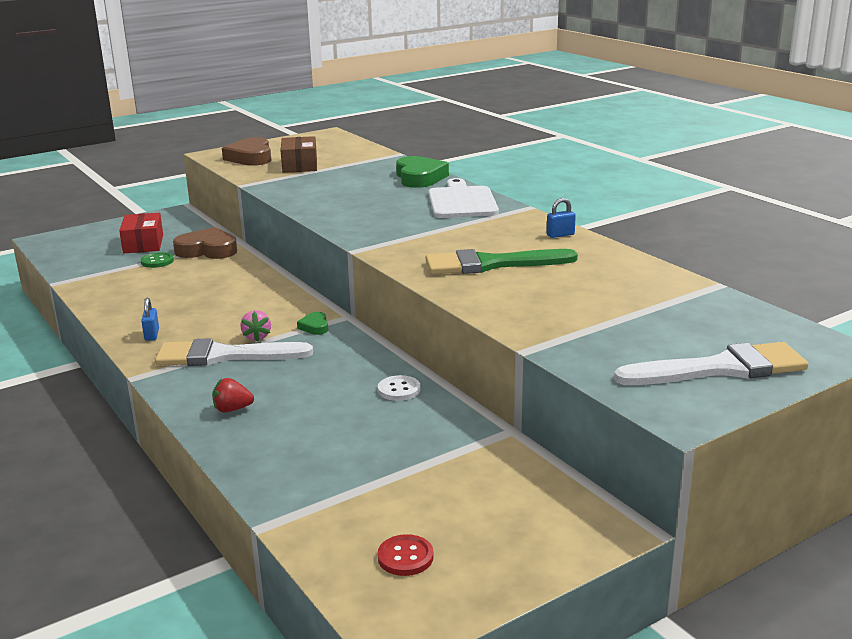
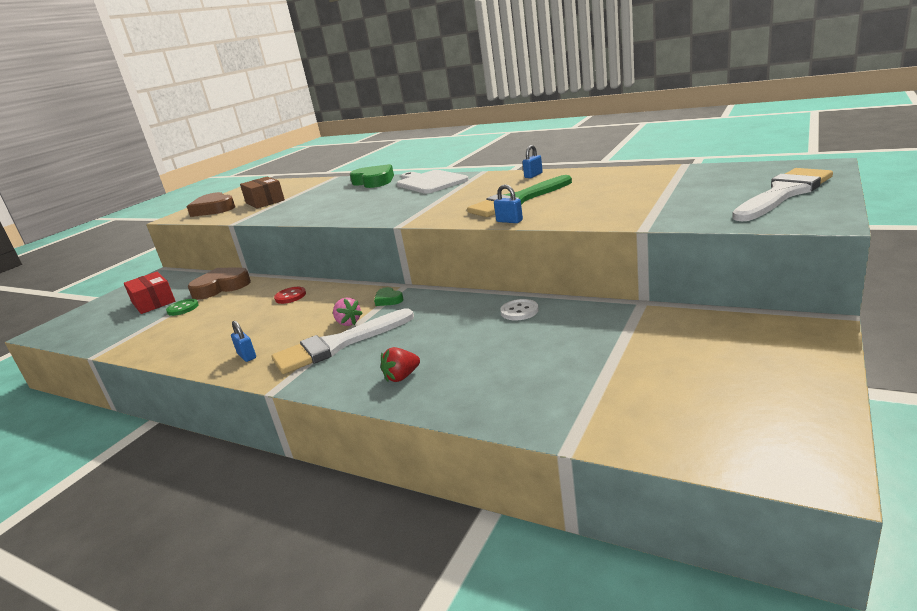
camera: 25 degrees left, 0 degrees up
(405, 557) = (719, 413): red button -> red button (290, 296)
(442, 288) = (509, 221): none -> blue padlock

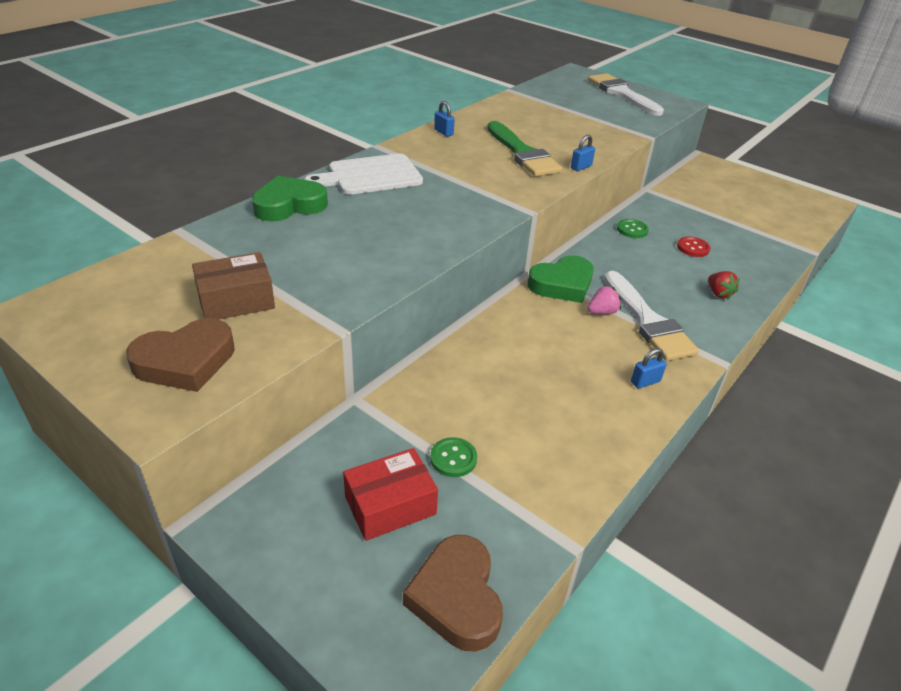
camera: 85 degrees left, 15 degrees up
(221, 287) = (397, 420): brown heart -> brown heart (456, 597)
(290, 296) = (496, 350): red button -> red button (693, 248)
(388, 300) = (562, 284): green heart -> green heart, size x2.06
(519, 311) = (632, 230): white button -> green button

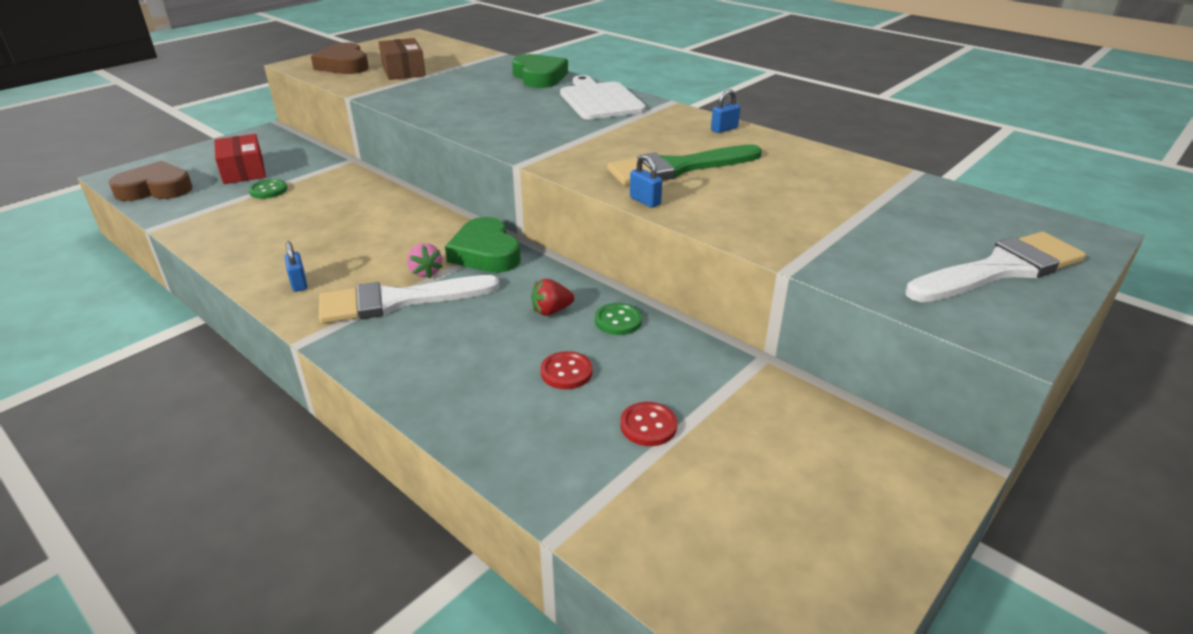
camera: 95 degrees right, 5 degrees down
(718, 293) = (440, 371): red strawberry -> red strawberry (551, 311)
(722, 225) = (648, 426): none -> red button

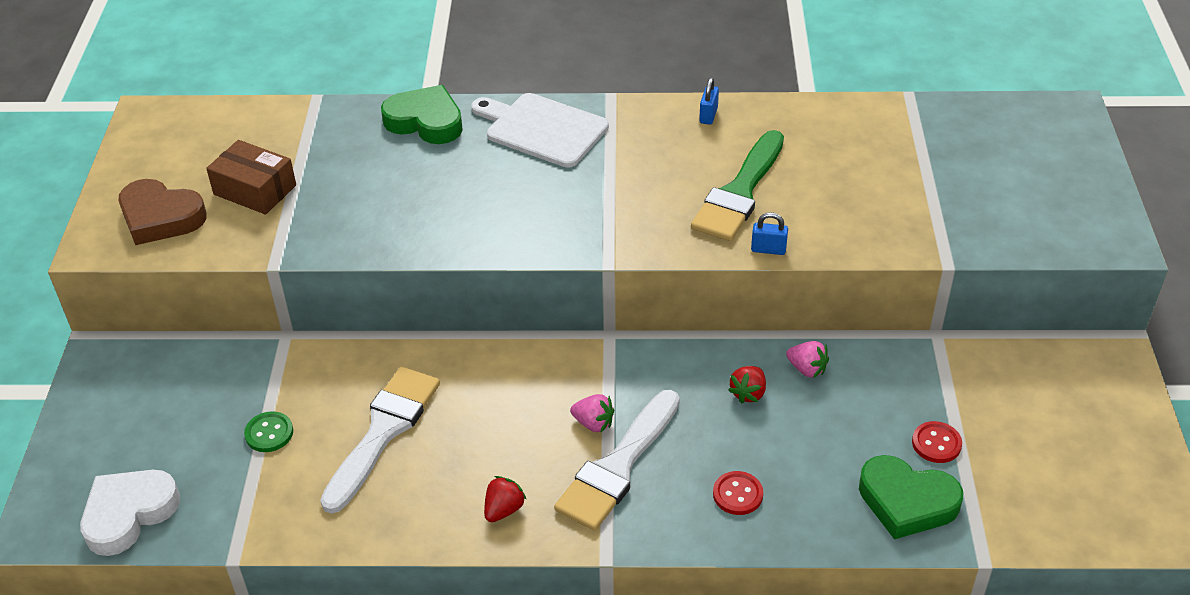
camera: 40 degrees left, 10 degrees up
(156, 189) = (129, 514): brown heart -> white heart
(243, 171) = (186, 427): red box -> none
(299, 283) = (504, 509): blue padlock -> red strawberry
(485, 253) = (611, 369): green heart -> green heart (906, 502)
(566, 372) = (833, 439): red button -> red button (737, 494)
(618, 321) = (807, 369): green button -> pink strawberry
(1000, 269) = (1059, 181): white brush -> white brush (383, 432)

